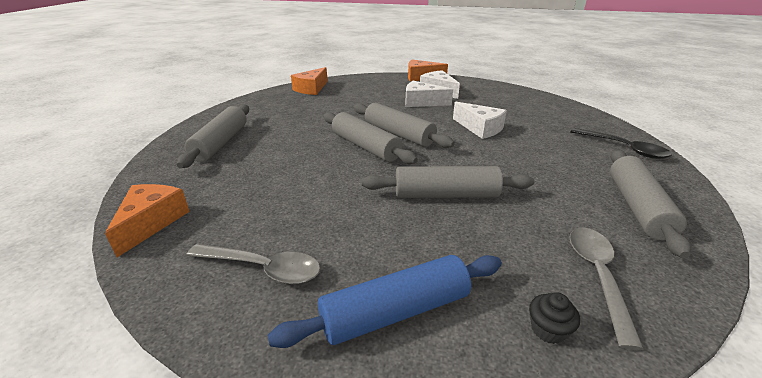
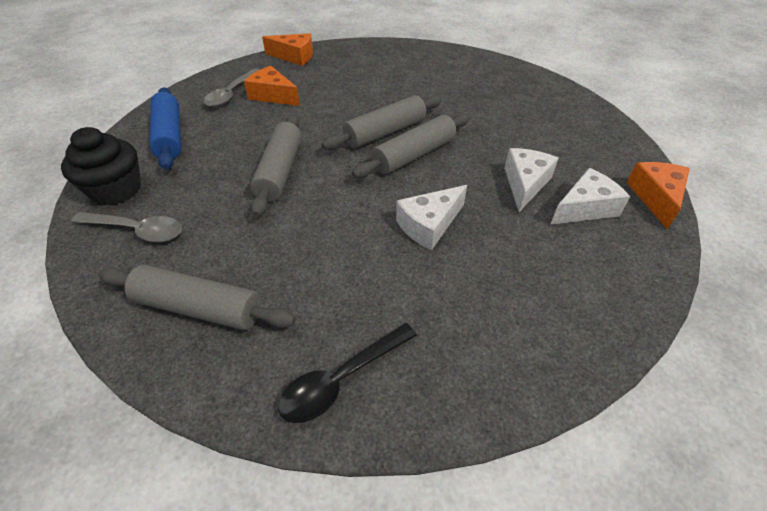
camera: 95 degrees right, 15 degrees up
(220, 143) = (402, 63): grey rolling pin -> none
(311, 89) = (557, 98): orange cheese -> orange cheese (273, 96)
(548, 329) = (116, 190): black cupcake -> black cupcake, size x2.20

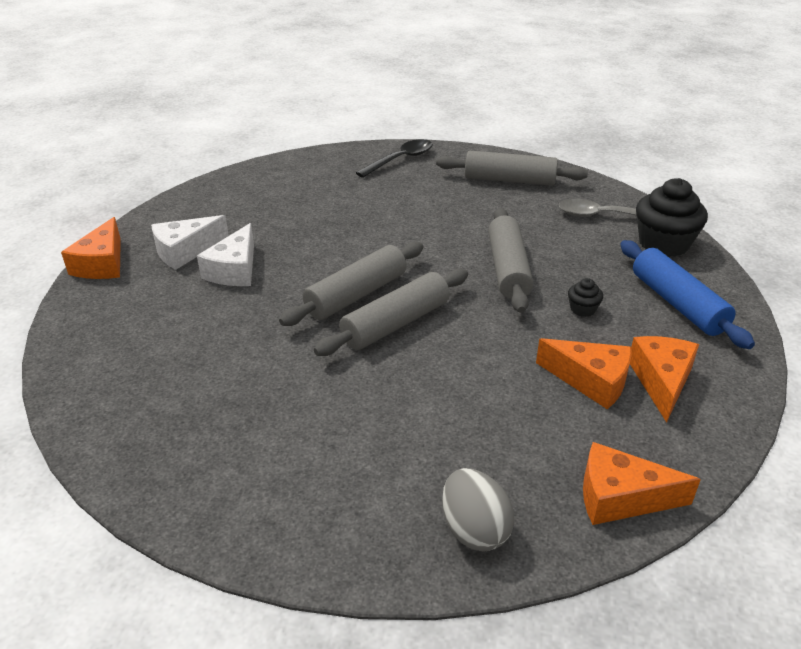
camera: 175 degrees right, 10 degrees down
(232, 94) = (661, 381): grey spoon -> orange cheese
(243, 135) = (582, 309): none -> black cupcake
(363, 51) = (474, 529): none -> grey egg
(429, 225) = (342, 231): white cheese -> none

